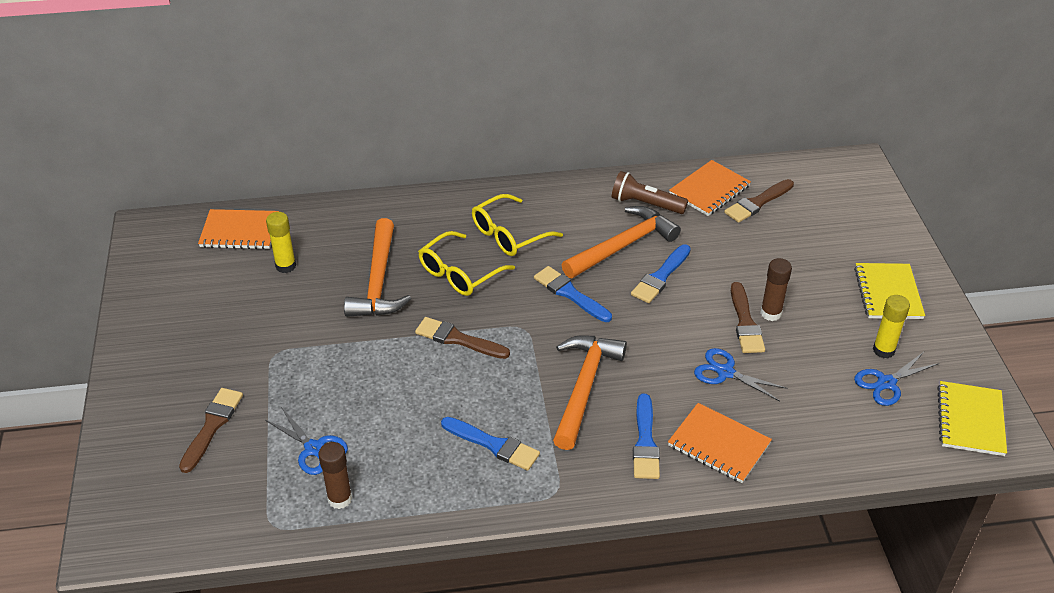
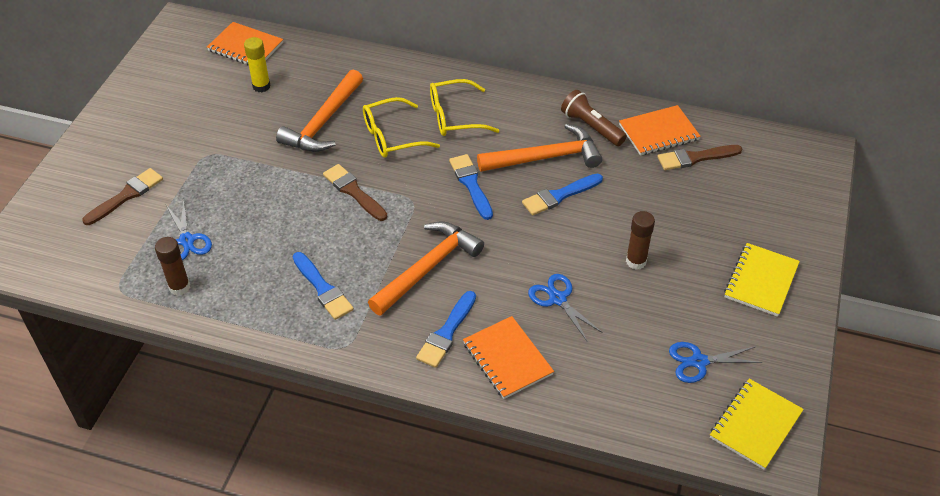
camera: 25 degrees right, 5 degrees up
(745, 322) = (606, 262): brown brush -> none
(883, 350) = (718, 331): yellow glue stick -> none

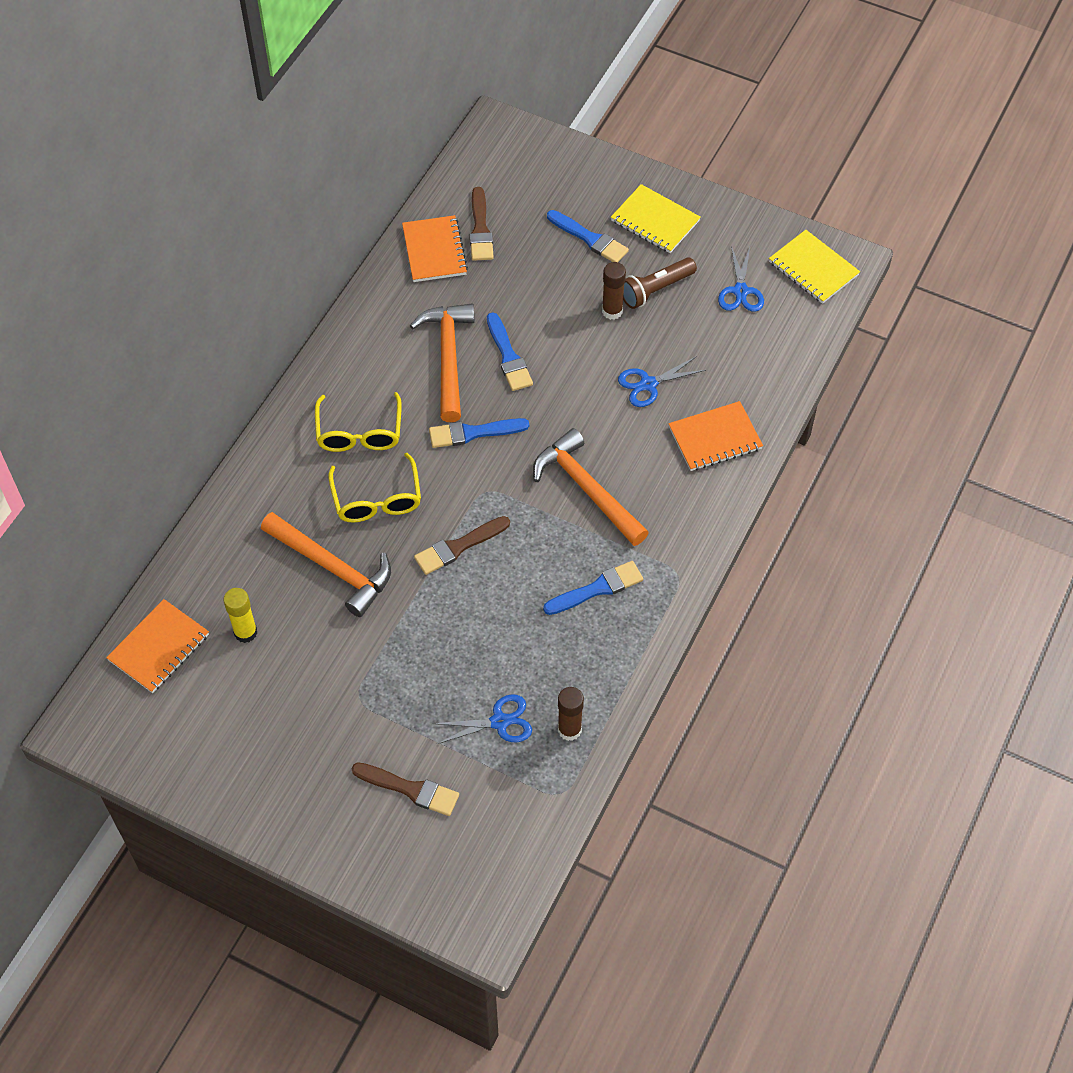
camera: 80 degrees left, 10 degrees up
(126, 196) = (410, 789): brown brush -> brown brush turned 150 degrees clockwise
(446, 333) = (675, 484): blue brush -> blue brush (590, 239)
(591, 127) = (410, 307): brown flashlight -> brown flashlight (655, 290)

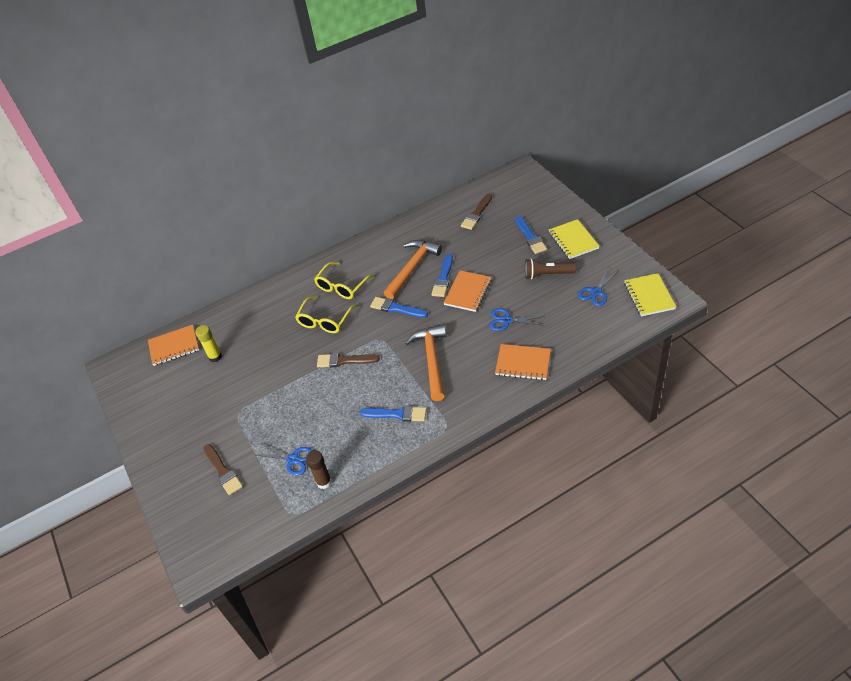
camera: 40 degrees right, 10 degrees down
(333, 567) = (278, 344): orange hammer -> none
(434, 251) = (446, 216): orange notebook -> orange notebook (468, 292)
(612, 311) = (515, 276): brown glue stick -> none

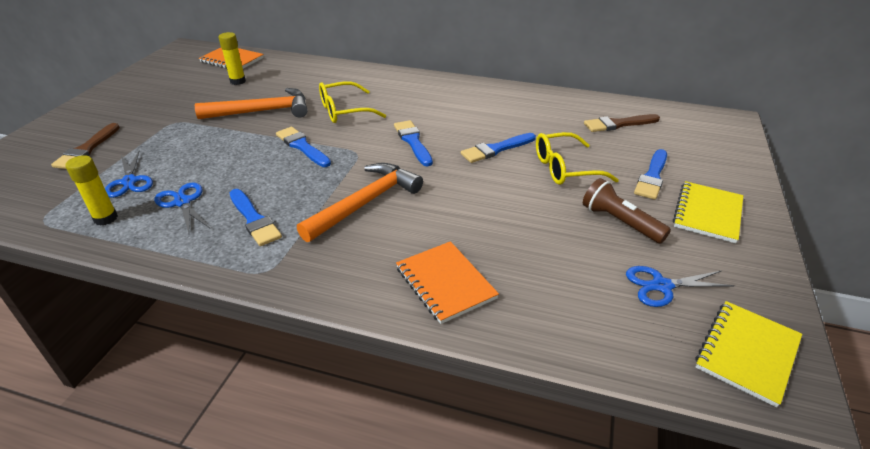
camera: 40 degrees right, 10 degrees down
(324, 482) = (106, 218): brown glue stick -> yellow glue stick
(342, 286) = (401, 99): yellow glasses -> yellow glasses (564, 168)
(344, 361) = (302, 146): brown brush -> blue brush
(412, 268) = (482, 124): orange hammer -> orange hammer (262, 111)
(468, 292) = (500, 176): orange notebook -> none
(506, 320) = (499, 228): blue scissors -> blue scissors (182, 202)

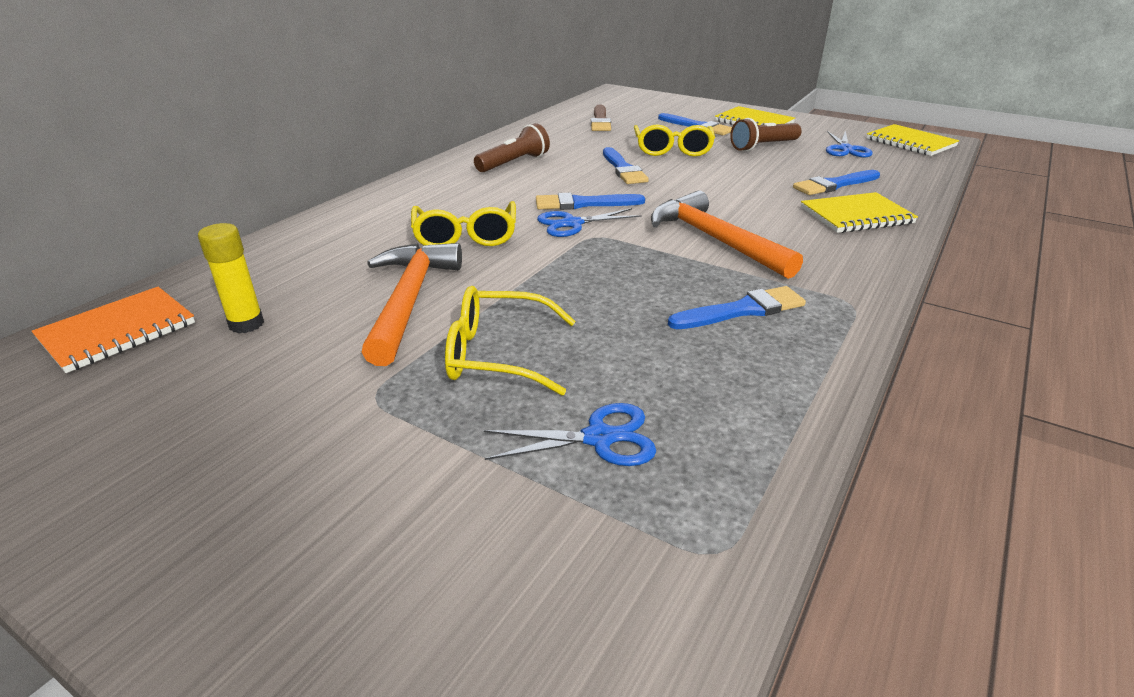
camera: 75 degrees left, 5 degrees down
(87, 149) = (419, 525): brown brush -> none
(106, 218) = (722, 455): yellow glue stick -> none
(182, 202) = (686, 372): blue scissors -> blue scissors (572, 224)
(206, 144) = (497, 354): none -> yellow glasses
(302, 146) = (556, 271): blue brush -> blue brush (834, 185)
(445, 283) = (856, 216): orange notebook -> yellow notebook
(480, 104) = (514, 163): none -> brown flashlight

